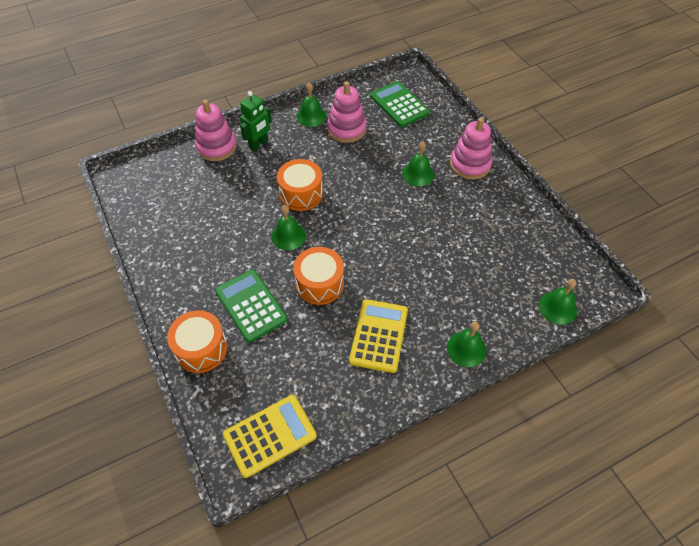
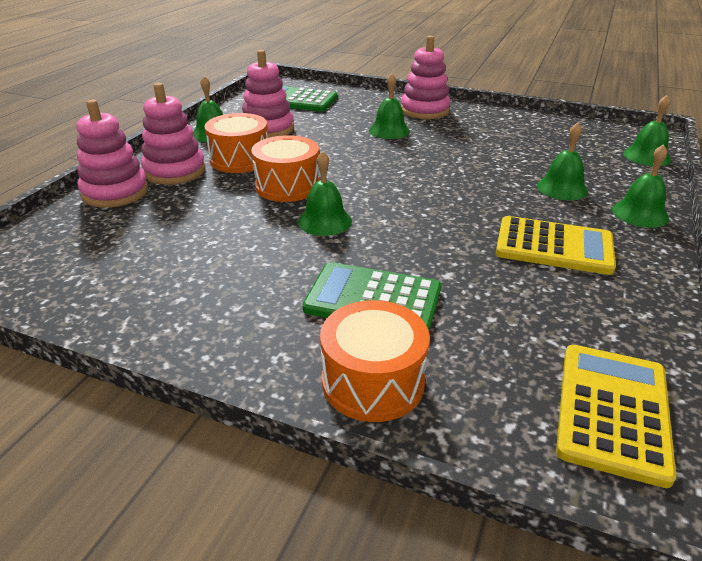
camera: 40 degrees left, 20 degrees down
(259, 144) = (175, 171): green robot -> pink stacking toy
(319, 284) = (424, 240): orange drum -> orange drum (240, 159)
(379, 335) = (554, 246): yellow calculator -> yellow calculator turned 135 degrees clockwise
(451, 297) = (562, 188): none -> green bell

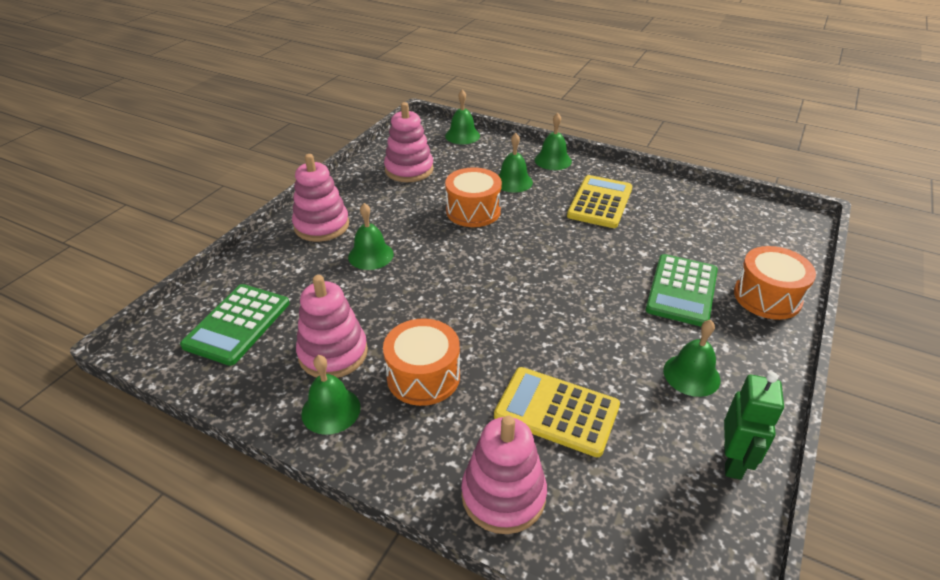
camera: 85 degrees left, 5 degrees up
(98, 306) = (733, 461): none -> green robot
(175, 171) = (448, 438): pink stacking toy -> pink stacking toy (409, 170)
(288, 186) = (497, 335): orange drum -> orange drum (473, 211)
(324, 221) = (569, 311): green bell -> green bell (691, 375)
(612, 411) = (756, 217): yellow calculator -> yellow calculator (556, 411)

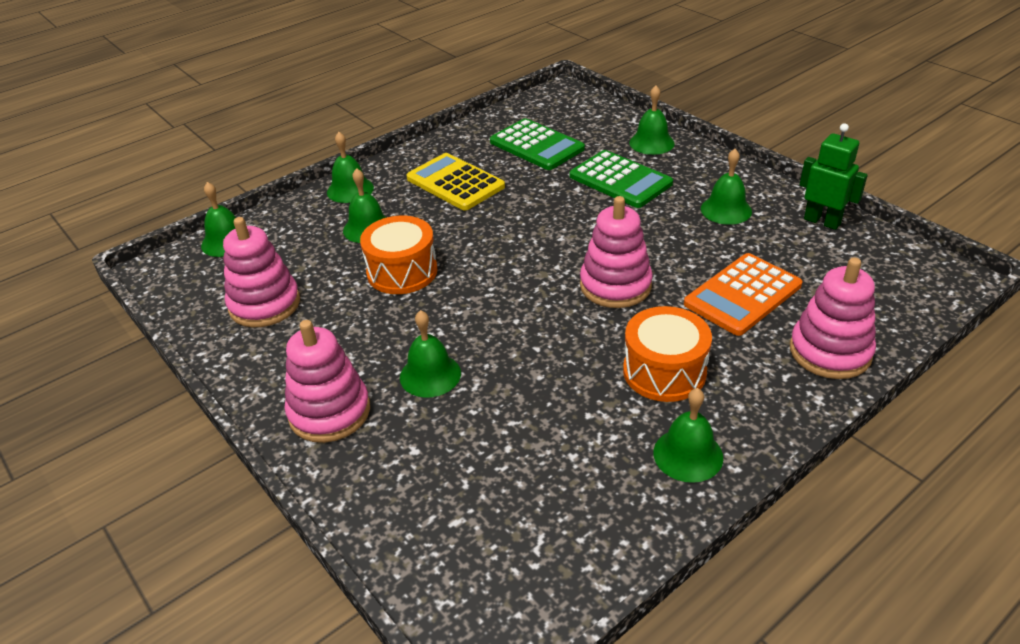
camera: 65 degrees left, 0 degrees up
(237, 324) = (496, 529): green calculator -> green calculator (536, 145)
(333, 353) = (597, 439): pink stacking toy -> pink stacking toy (615, 285)
(556, 411) = (742, 295): yellow calculator -> orange calculator
(767, 297) = (651, 143): orange drum -> green bell

